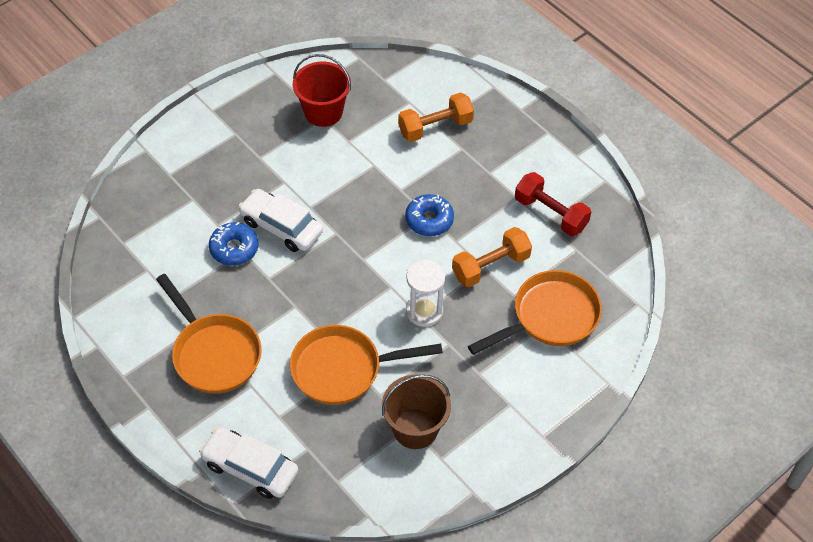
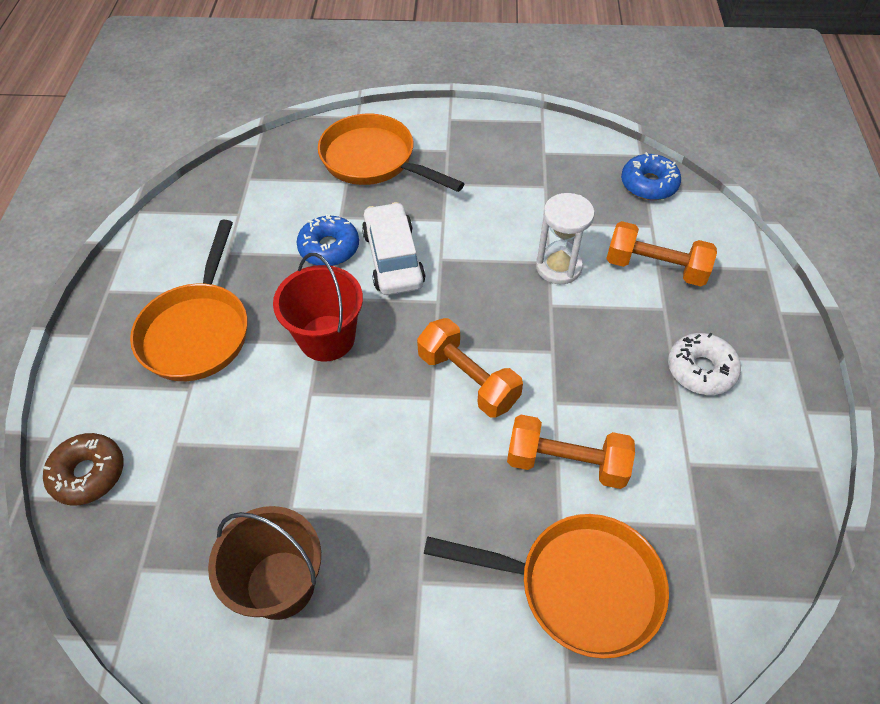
camera: 45 degrees right, 0 degrees up
(250, 468) = (88, 474): white car -> brown donut
(323, 112) = (551, 181): red bucket -> red bucket (327, 338)
(343, 369) = (287, 447): orange pan -> orange pan (373, 160)
(399, 263) = (468, 379): none -> orange dumbbell
(424, 311) = (437, 453): white hourglass -> white hourglass (558, 267)
(429, 220) = (548, 358): blue donut -> blue donut (648, 184)
(510, 170) = (701, 370): none -> white donut
(550, 213) = (705, 456): red dumbbell -> none

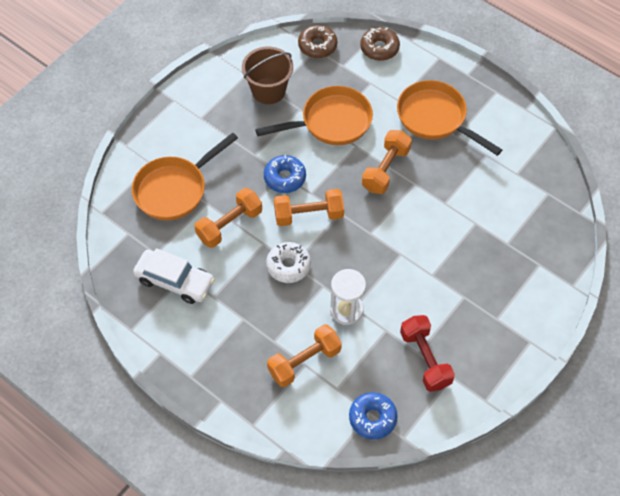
camera: 125 degrees right, 5 degrees up
(129, 572) = (317, 46): none -> brown donut
(327, 338) = (385, 169): red bucket -> orange dumbbell
(329, 248) = (453, 204): blue donut -> blue donut (285, 178)
(373, 160) = (517, 269): orange pan -> orange pan (331, 122)
(393, 258) = (419, 231): white car -> white car (175, 281)
(546, 178) = (425, 359): none -> red dumbbell
(701, 370) = (223, 325): white donut -> white donut (288, 266)

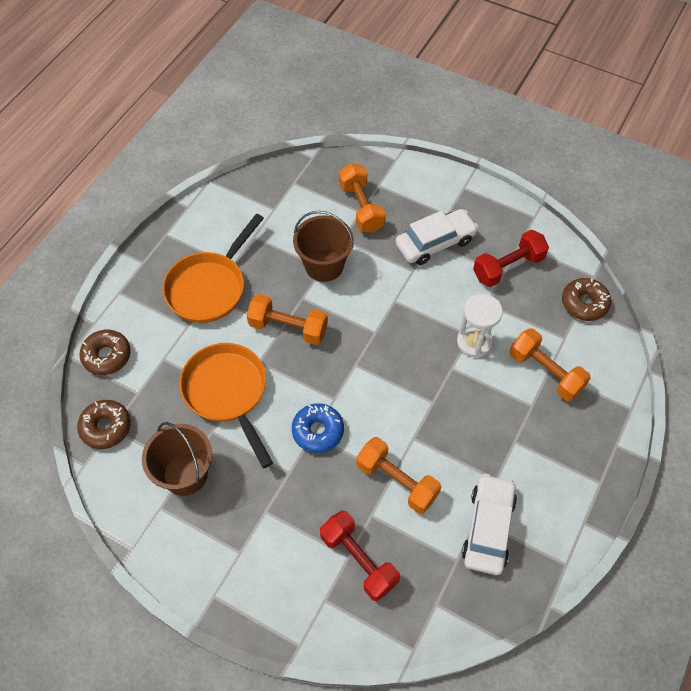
camera: 100 degrees left, 0 degrees up
(174, 189) = (358, 560): orange pan -> red dumbbell
(288, 266) = (436, 406): white donut -> none
(308, 215) = (364, 397): orange dumbbell -> orange dumbbell (361, 207)
(372, 418) = (584, 303): blue donut -> brown donut
(447, 204) = (324, 265): none -> brown bucket
(462, 301) = (435, 243): none -> white car

